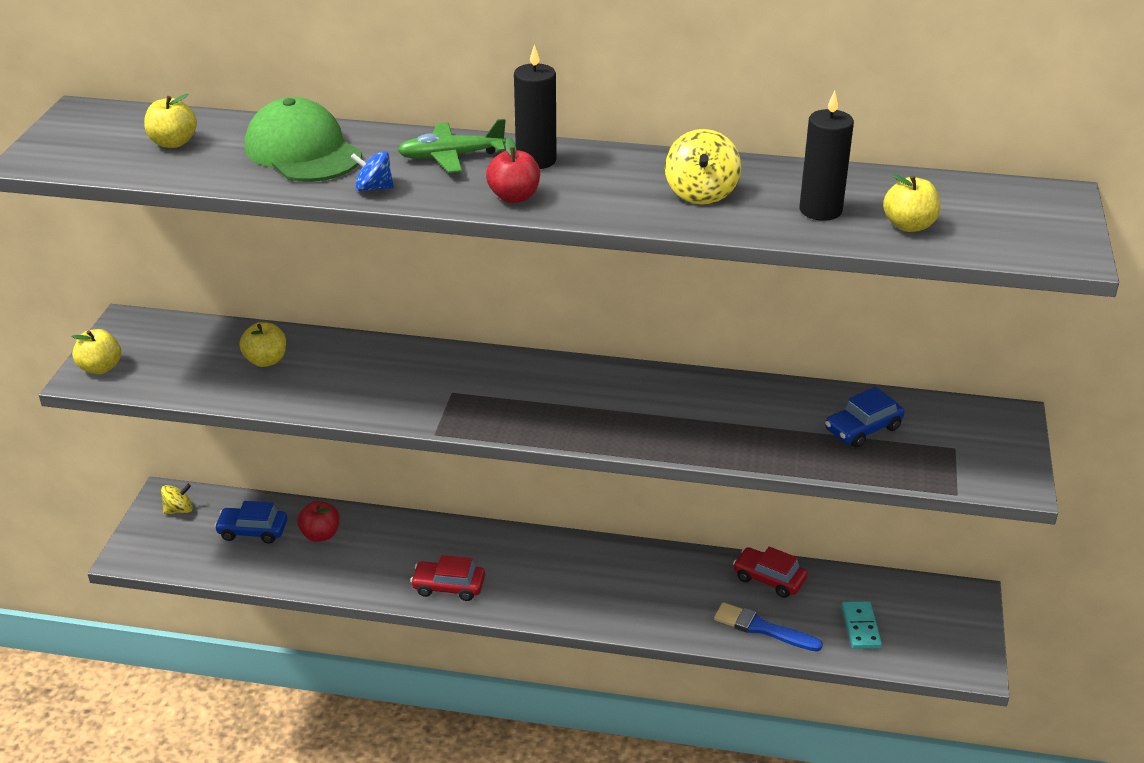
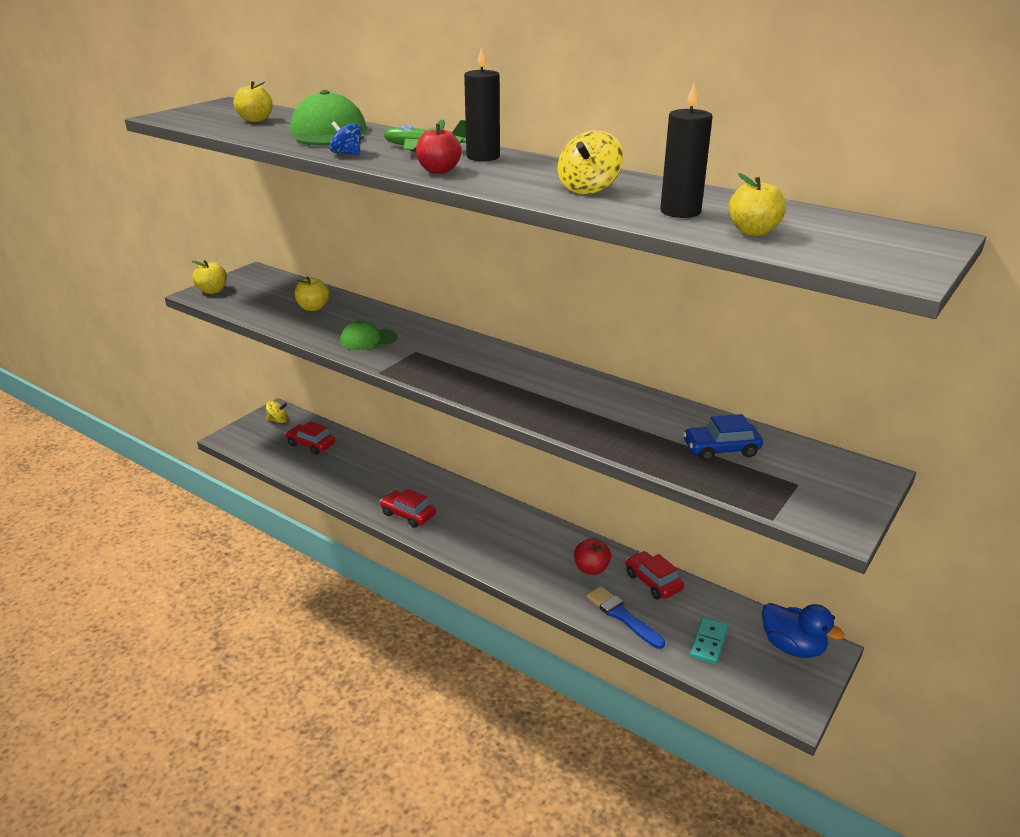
camera: 25 degrees right, 5 degrees down
(253, 531) = (311, 444): blue car -> red car
(320, 535) = (350, 458): red apple -> red apple (591, 569)
(380, 390) = (368, 339): none -> green cap
(939, 604) = (792, 647): none -> blue duck

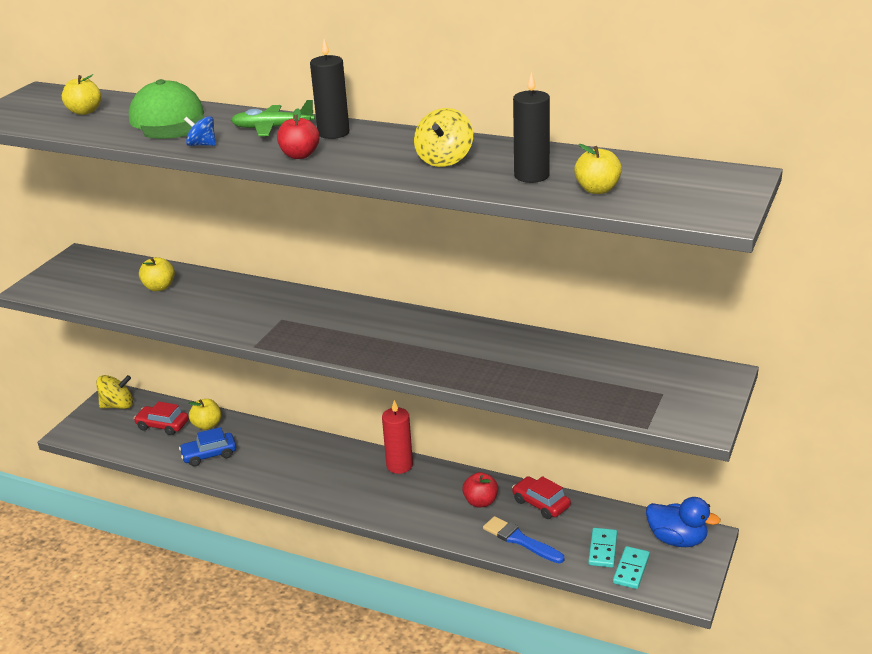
camera: 10 degrees left, 0 degrees up
(212, 291) = (44, 283): yellow apple -> yellow apple (207, 425)
(278, 420) = (118, 405): yellow spinning top -> yellow spinning top, size x1.53
(368, 339) = (229, 314): green cap -> none
(408, 514) = (287, 480): red car -> none
(519, 518) = (399, 465): none -> red candle
(721, 449) = (591, 372): blue car -> blue car (209, 455)
(735, 670) = (631, 569): none -> turquoise domino

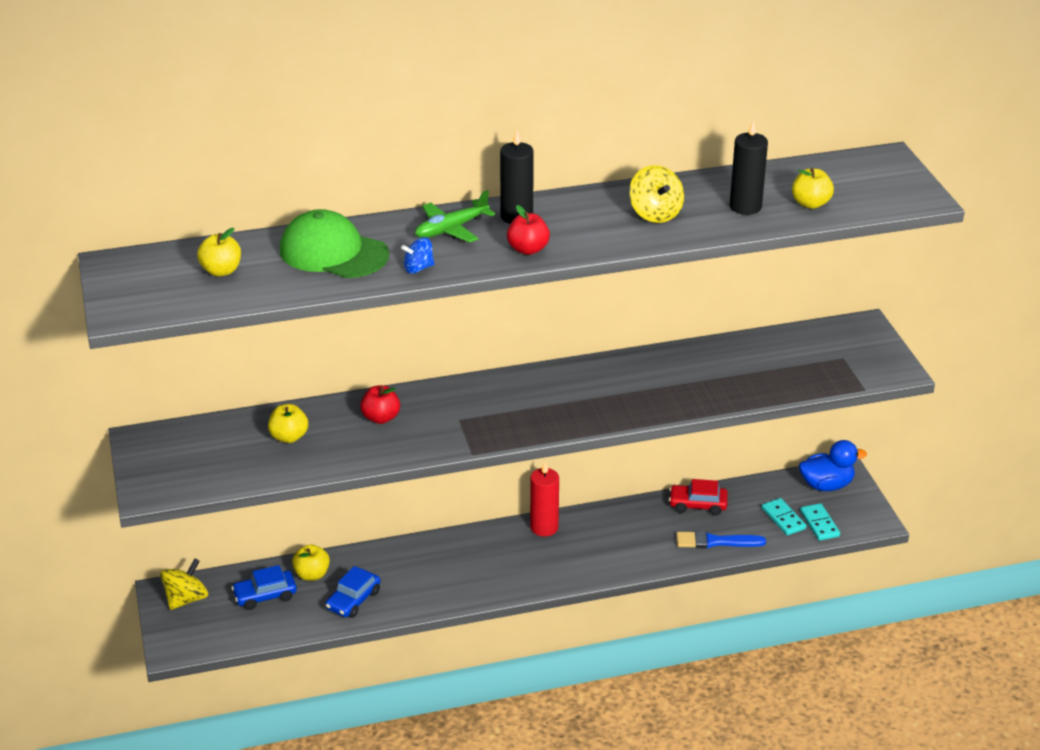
camera: 40 degrees left, 5 degrees up
(162, 425) = (265, 595): red car -> blue car
(480, 502) = (649, 526): red apple -> red apple (381, 418)

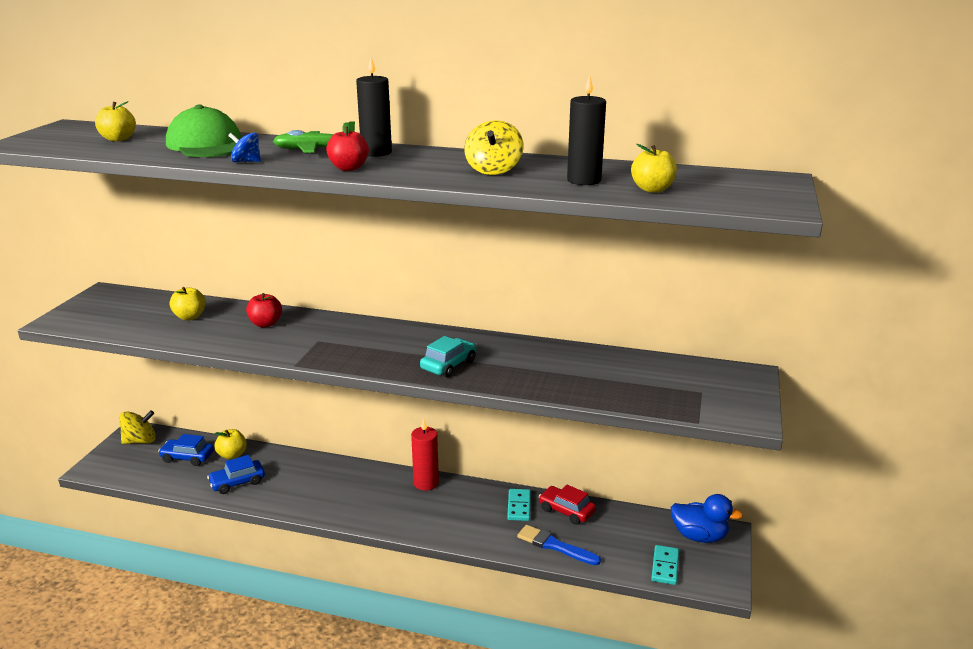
camera: 30 degrees right, 10 degrees down
(612, 403) = (449, 365): none -> turquoise car
(783, 518) = (634, 549): turquoise domino -> turquoise domino (519, 506)

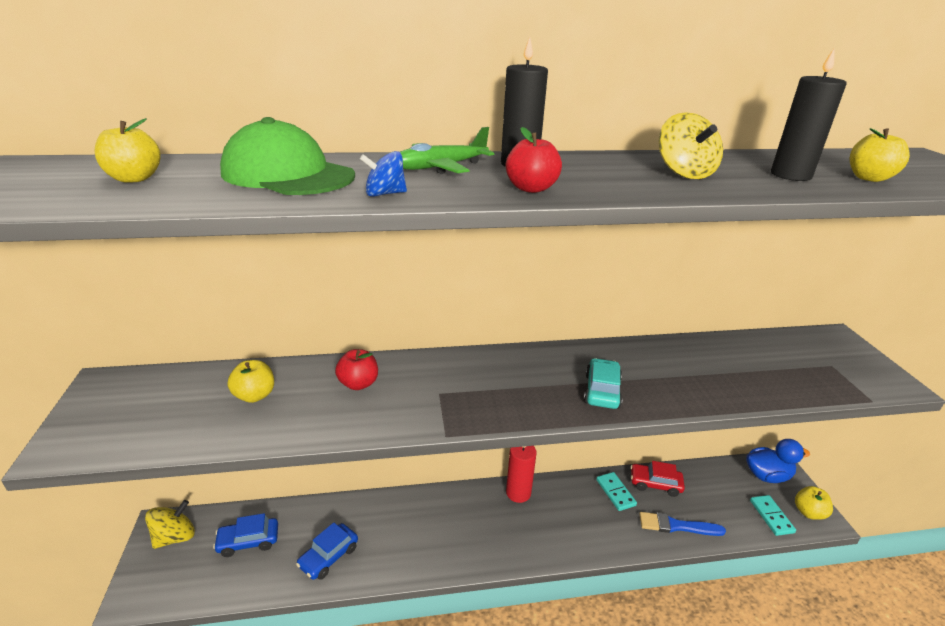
camera: 25 degrees left, 5 degrees up
(232, 455) = (300, 521): yellow apple -> yellow apple (808, 512)

